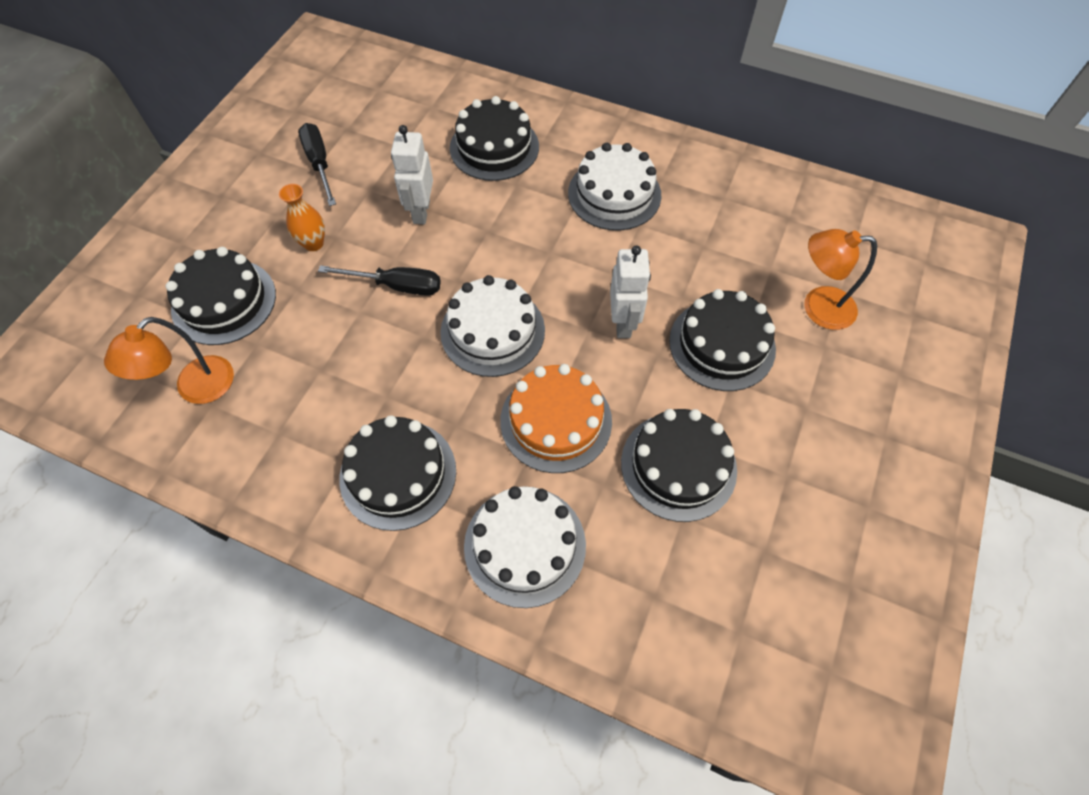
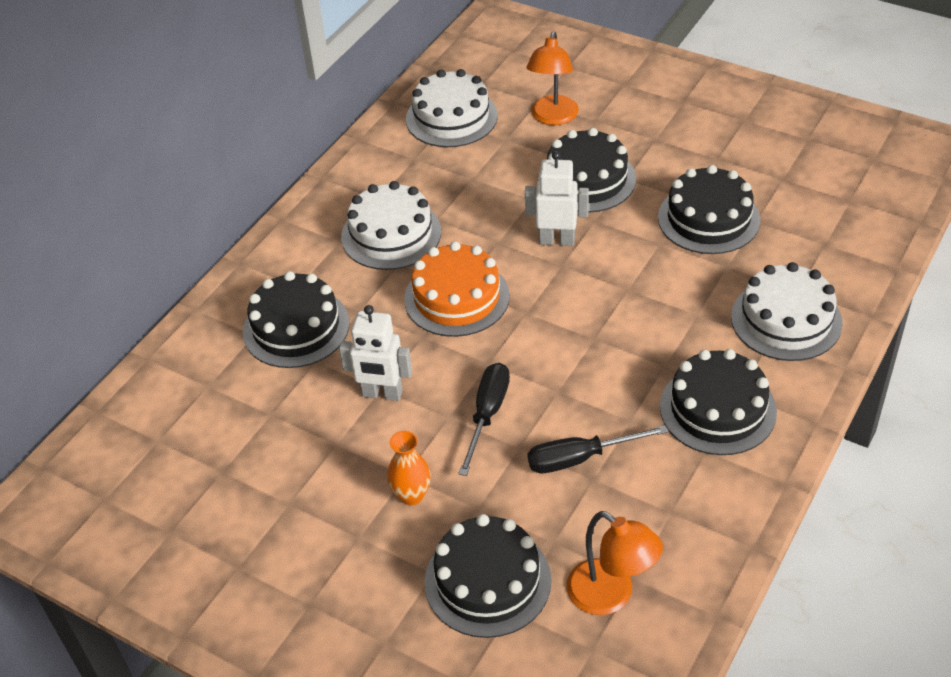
camera: 80 degrees left, 15 degrees down
(319, 163) = (278, 497): black screwdriver -> black screwdriver (580, 458)
(492, 331) = (556, 335): white cake -> white cake (451, 117)
(556, 421) = (662, 293): orange cake -> orange cake (456, 297)

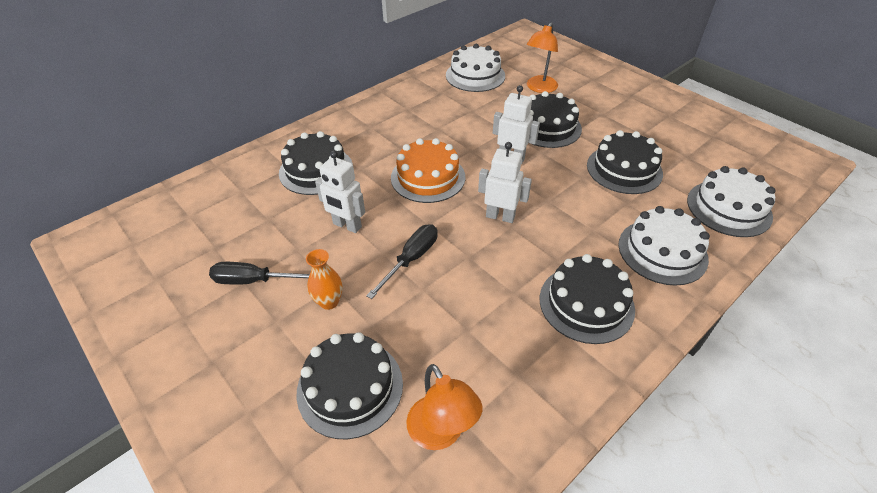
camera: 15 degrees right, 0 degrees up
(391, 234) = (405, 130): white cake -> white cake (728, 208)
(575, 327) = (500, 216): none -> white robot
(580, 458) = (464, 311): black screwdriver -> black screwdriver (254, 281)

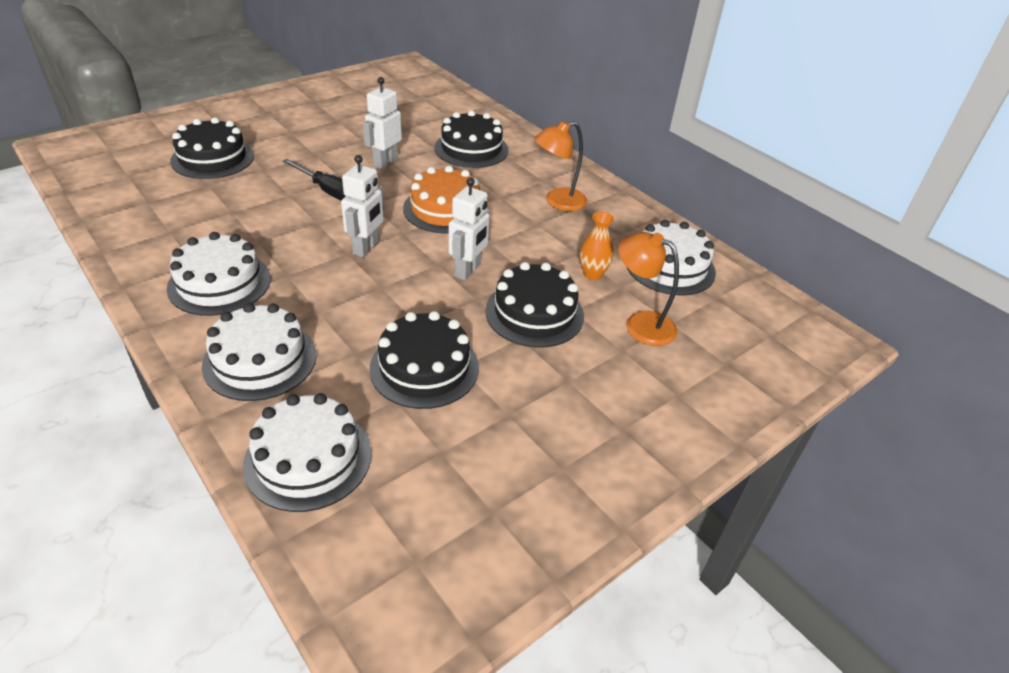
camera: 90 degrees right, 5 degrees down
(254, 281) = (337, 123): black screwdriver -> none
(329, 302) = (298, 152): orange vase -> orange vase (592, 274)
(441, 433) = (148, 191): orange lamp -> orange lamp (558, 202)
(586, 303) = (219, 283): black cake -> white cake

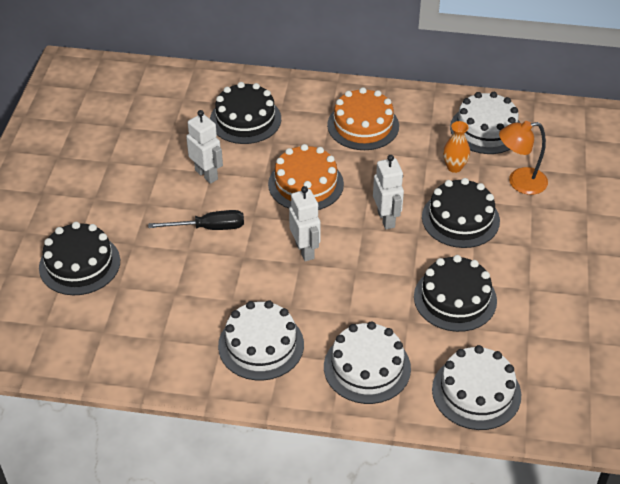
camera: 40 degrees left, 5 degrees up
(385, 162) = (206, 174): white robot -> white robot turned 150 degrees clockwise
(558, 202) = (363, 125): orange lamp -> orange cake

